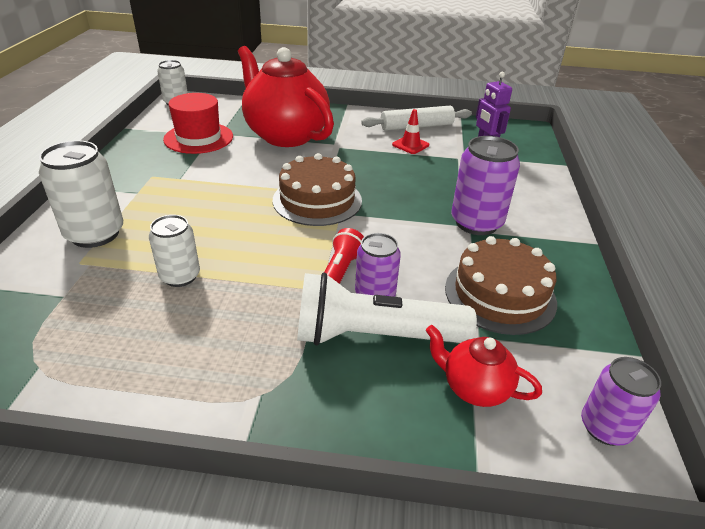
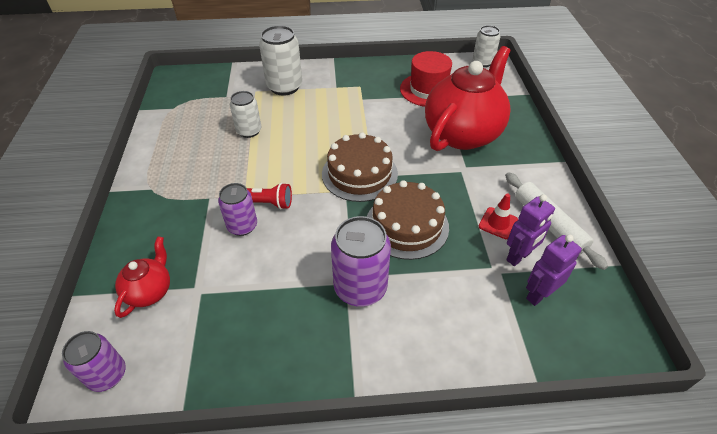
camera: 80 degrees right, 10 degrees up
(375, 336) = (199, 232): white flashlight -> none
(448, 145) = (518, 257): none -> purple robot
(500, 294) = (252, 307): brown cake -> brown cake (406, 225)

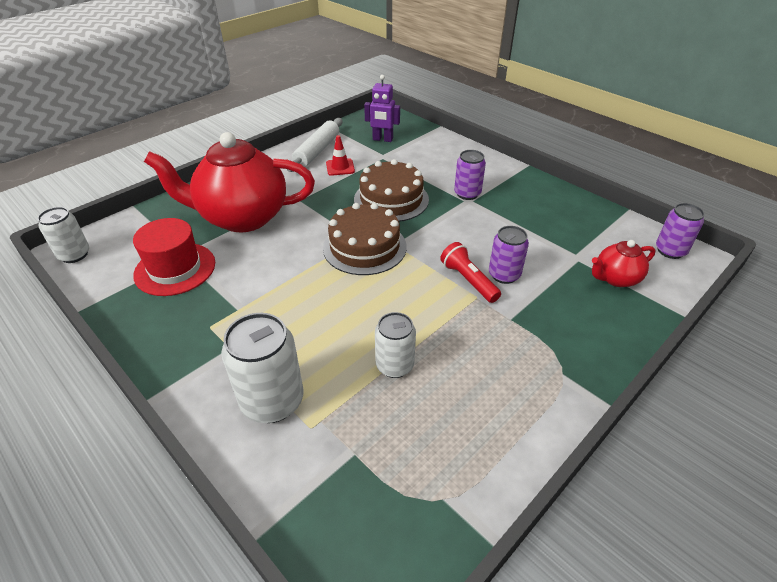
camera: 130 degrees left, 5 degrees down
(360, 288) = (467, 194): purple can -> purple can, size x0.64
(518, 257) = (361, 152): purple robot -> none

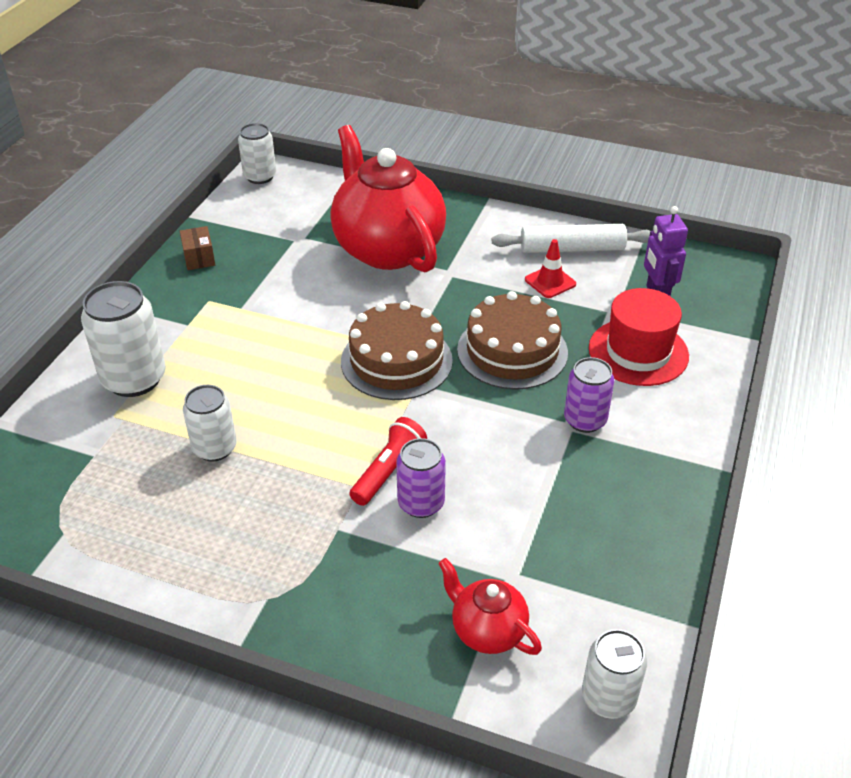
camera: 65 degrees right, 0 degrees up
(145, 319) = (199, 258): none -> brown box
(175, 269) = (276, 243): red hat -> red hat (638, 352)
(670, 251) = (608, 698): purple can -> white can

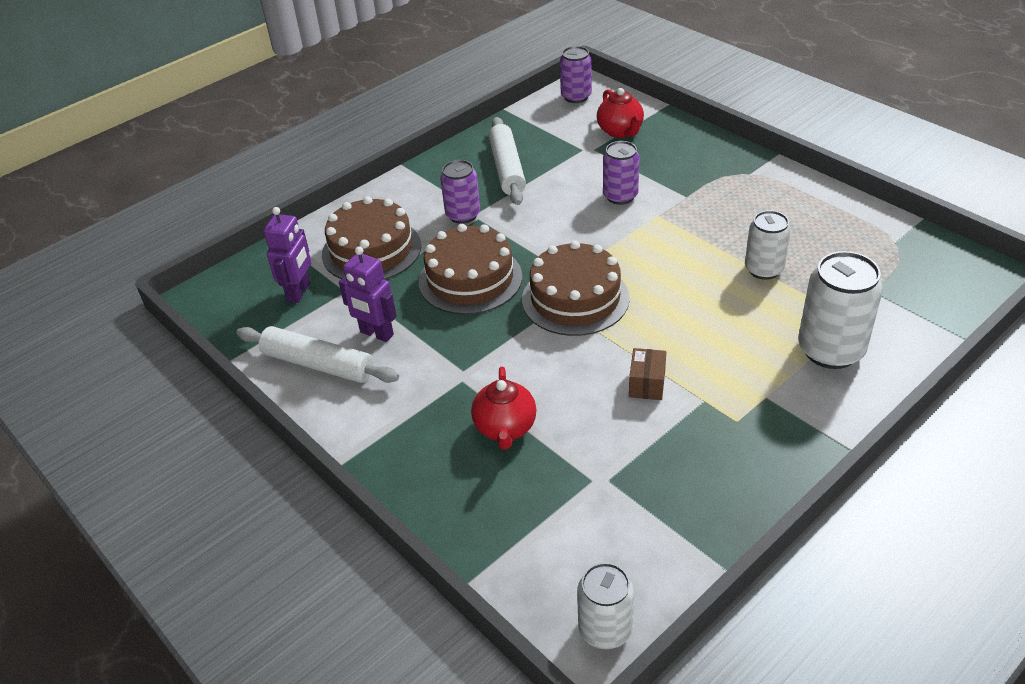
camera: 150 degrees left, 0 degrees up
(199, 258) = (734, 489): brown box -> brown box (647, 384)
(387, 249) = (505, 428): red teapot -> red teapot, size x0.46
(388, 471) = (632, 220): red flashlight -> none
(550, 282) = (376, 334): red traffic cone -> purple robot
(592, 504) = (507, 169): none -> white rolling pin
(608, 698) = (576, 97): white can -> purple can
(638, 352) = (371, 250): red hat -> brown cake

